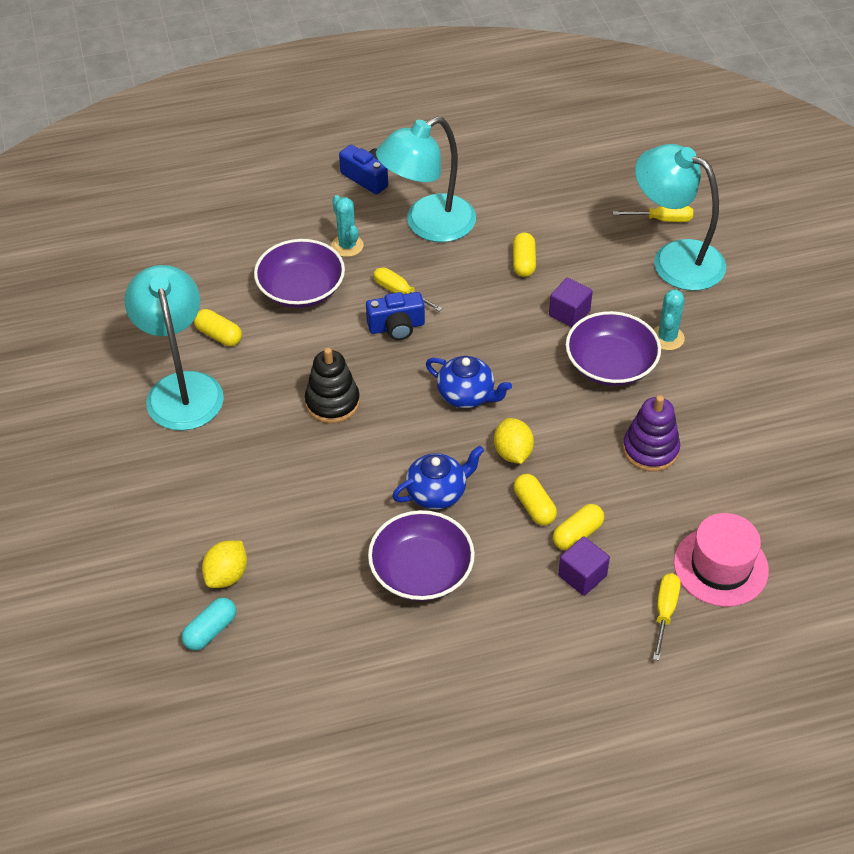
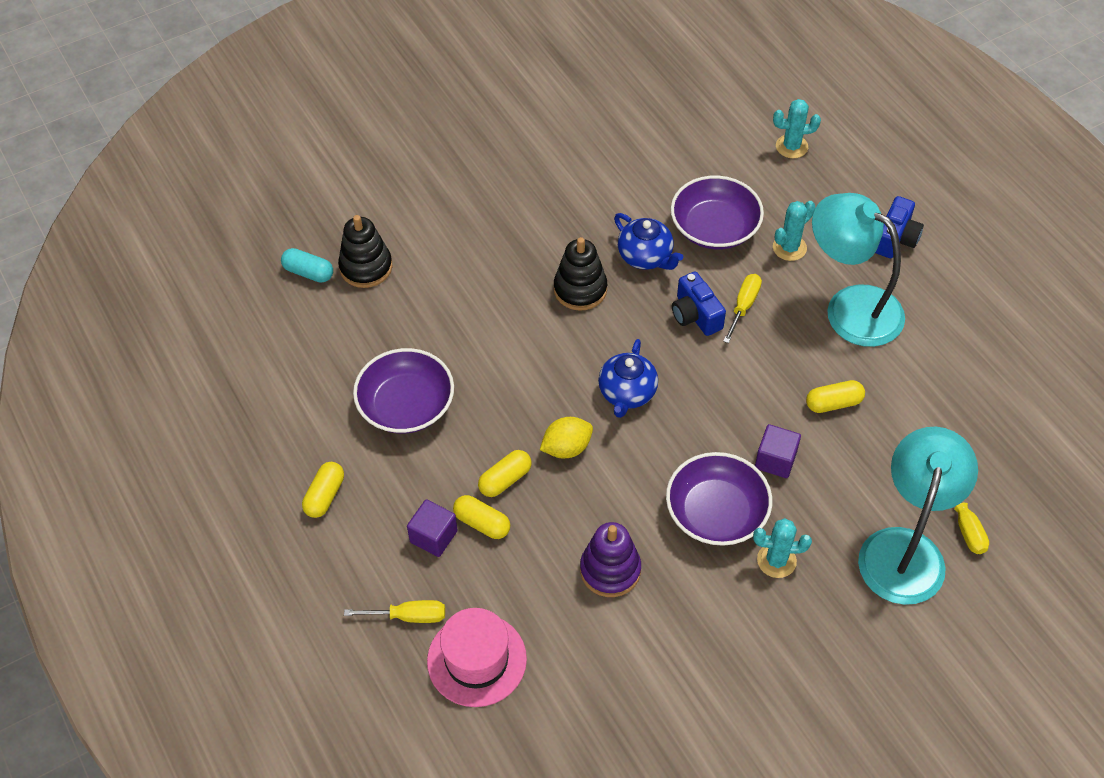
camera: 75 degrees right, 5 degrees up
(182, 388) = (559, 177): turquoise lamp -> none
(219, 335) = (631, 184): yellow capsule -> yellow capsule (325, 496)
(227, 575) = (366, 267): yellow lemon -> black stacking toy
(230, 213) = (791, 146): none -> turquoise cactus
(437, 493) = (498, 397): blue teapot -> blue teapot (646, 257)

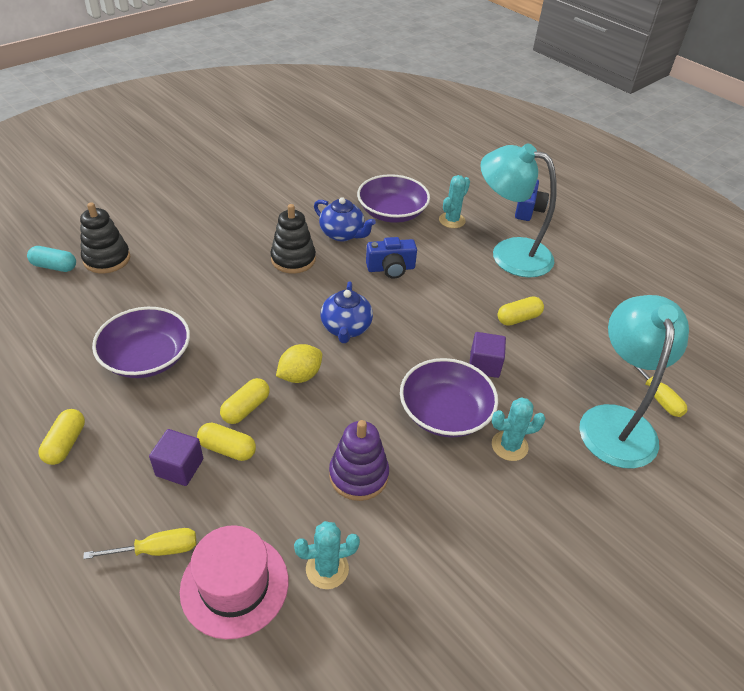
camera: 15 degrees left, 10 degrees down
(695, 315) = (391, 268): blue camera -> blue camera turned 60 degrees counterclockwise
(743, 306) = (427, 260): yellow screwdriver -> none
(791, 146) = (435, 162): turquoise cactus -> turquoise cactus (327, 569)

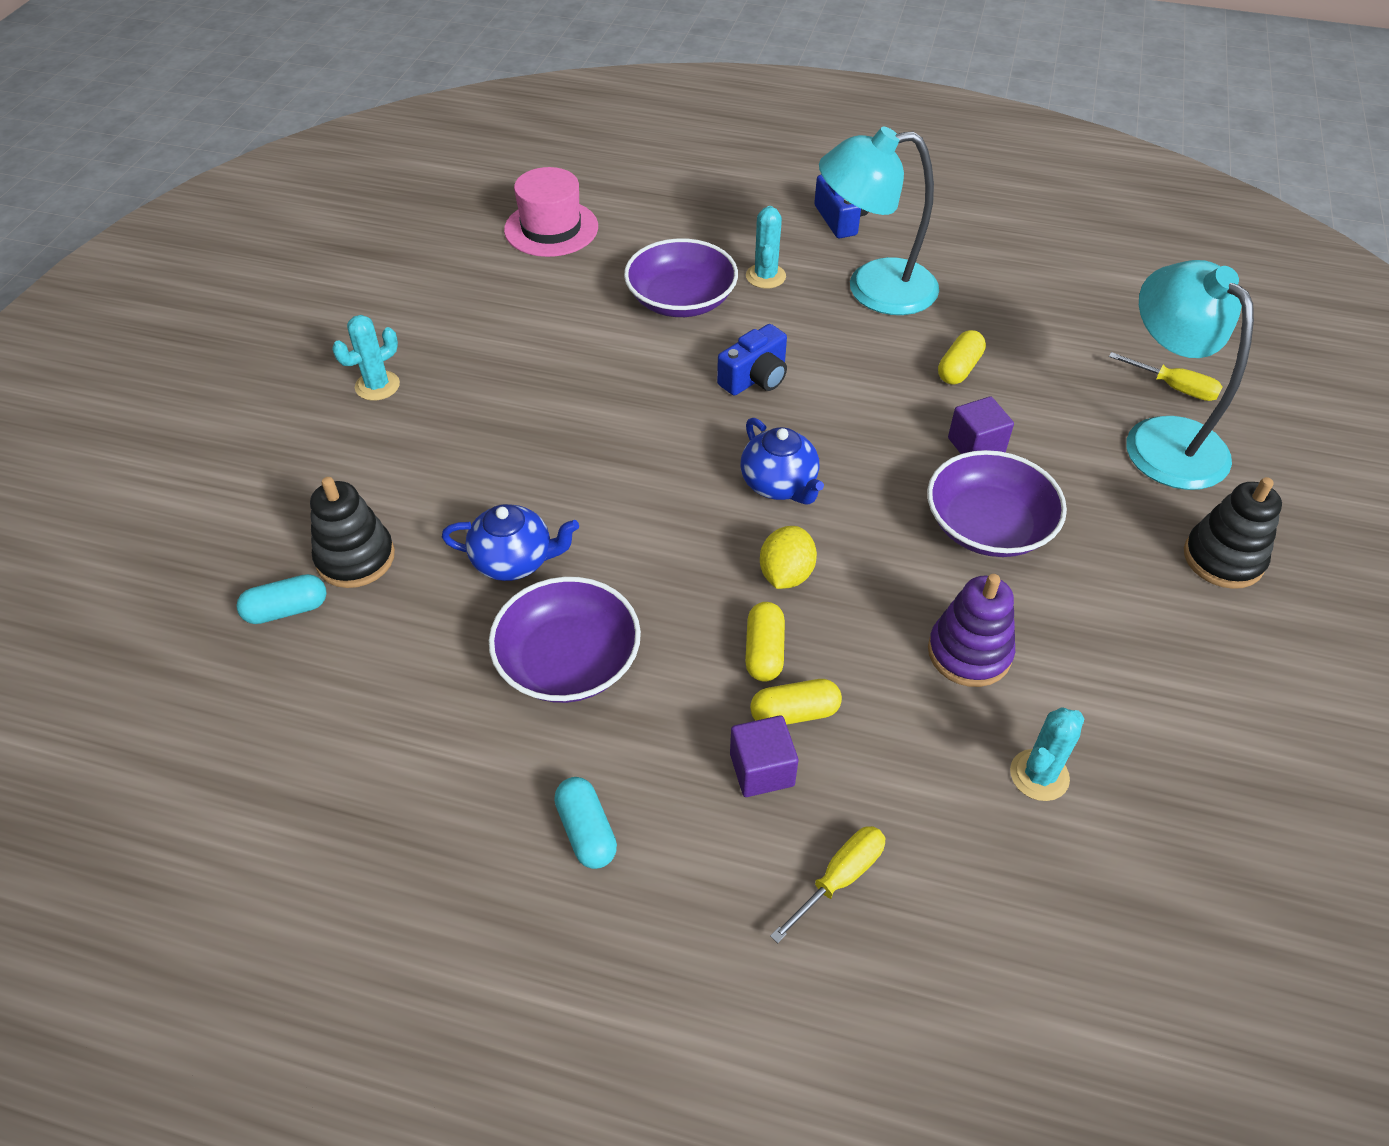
camera: 30 degrees left, 5 degrees up
(65, 444) = (586, 831): yellow capsule -> turquoise capsule
(234, 585) = (963, 857): pink hat -> pink hat (551, 228)
(293, 259) = (620, 427): black stacking toy -> black stacking toy (1223, 558)
(342, 234) = (648, 360): blue teapot -> blue teapot (514, 561)
(509, 446) = (1087, 526): turquoise cactus -> turquoise cactus (377, 386)

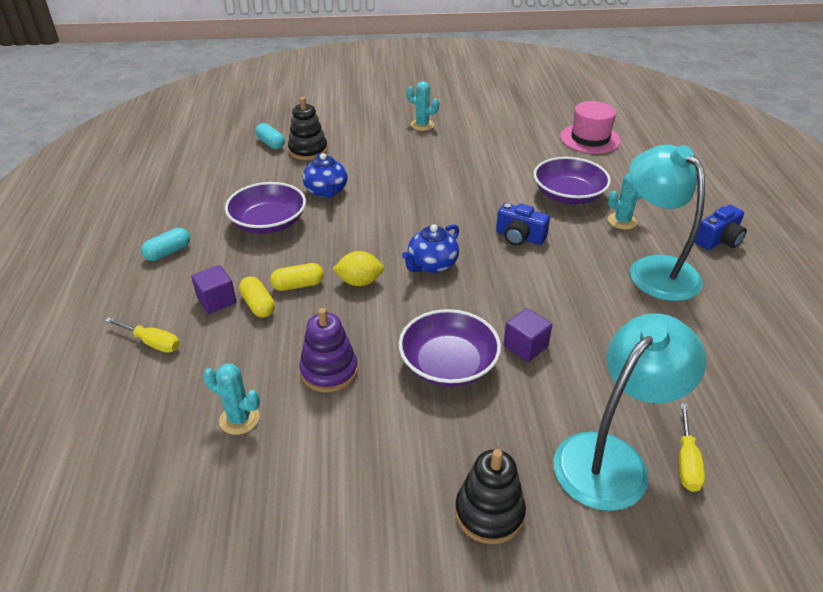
camera: 70 degrees right, 10 degrees down
(959, 368) = (602, 325): yellow capsule -> none

